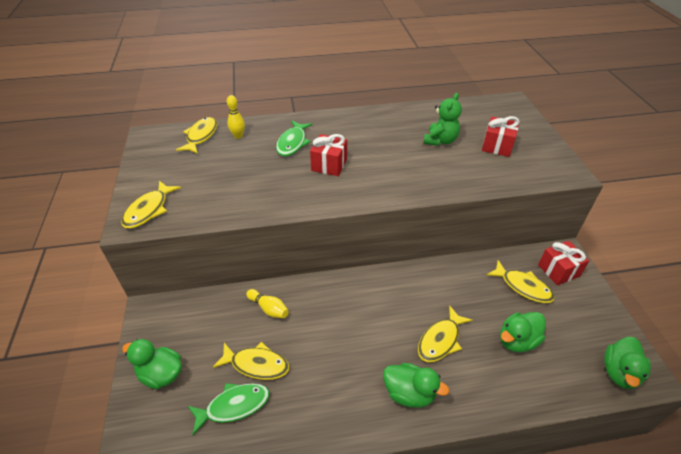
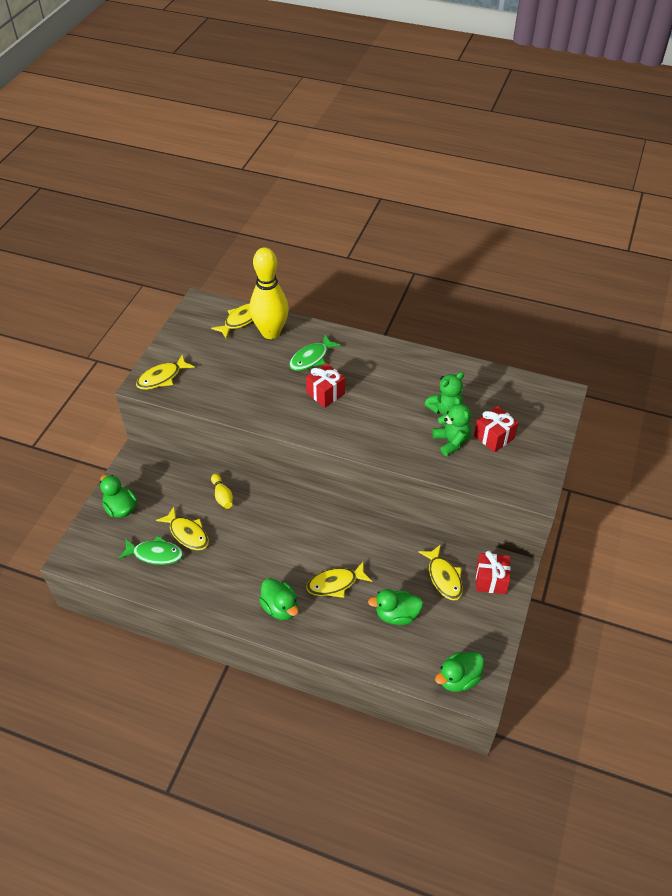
camera: 30 degrees right, 5 degrees up
(238, 136) = (271, 332): yellow bowling pin -> yellow bowling pin, size x2.34
(469, 162) = (451, 442): none -> green teddy bear

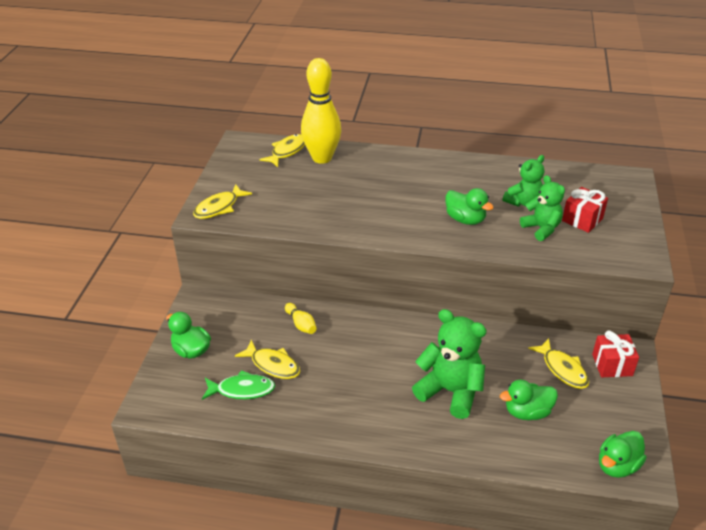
camera: 10 degrees left, 10 degrees down
(280, 607) = (398, 423): green duck -> green duck (465, 219)
(311, 358) = (371, 175): green fish -> none
(325, 393) = (397, 202): red gift -> none
(335, 584) = (450, 391): yellow fish -> green teddy bear

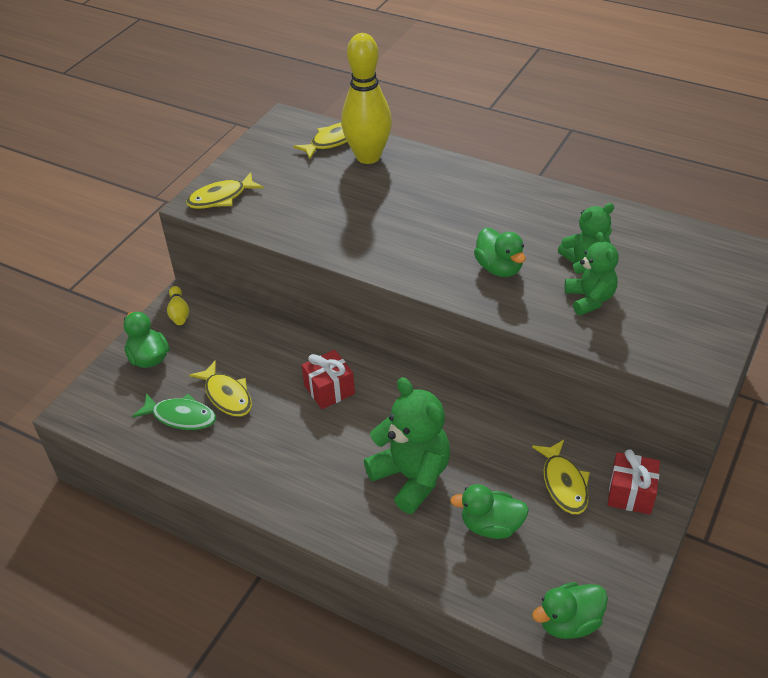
camera: 20 degrees right, 5 degrees up
(301, 324) = (280, 355): yellow bowling pin -> yellow bowling pin (179, 312)
(582, 219) = (650, 298): red gift -> red gift (329, 390)

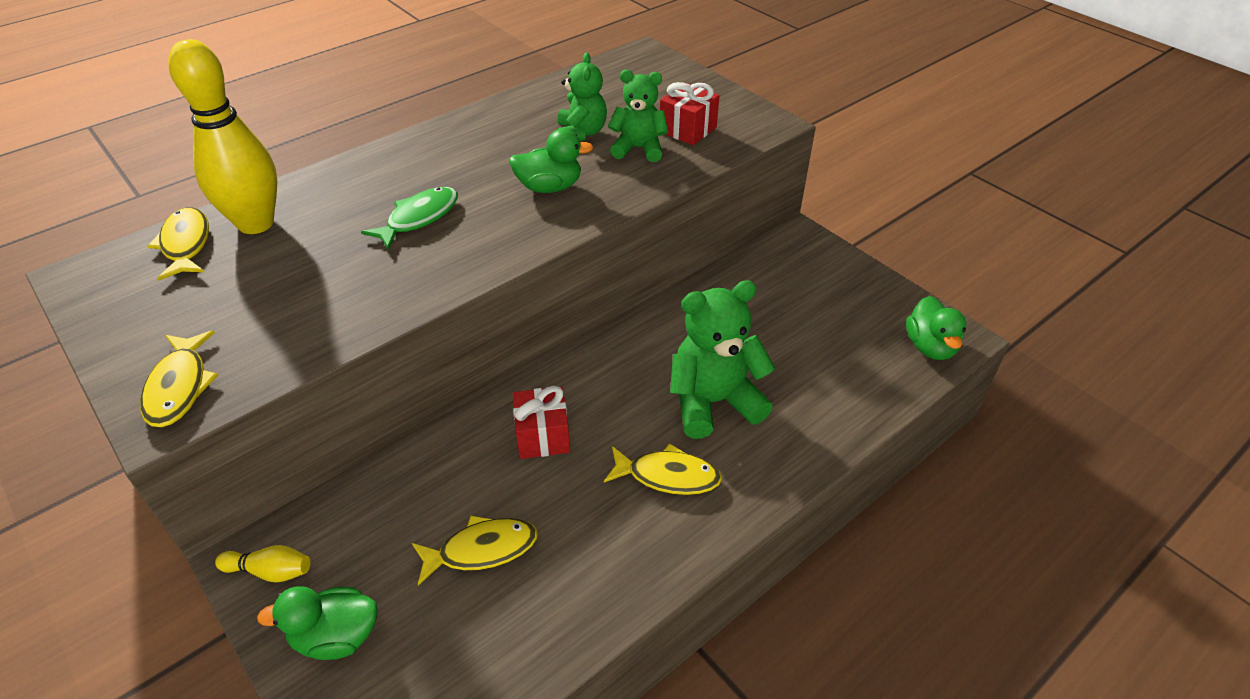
camera: 70 degrees left, 0 degrees up
(181, 416) = (485, 619): green fish -> green fish (419, 218)
(491, 526) = (803, 361): green duck -> none
(563, 484) = (773, 295): yellow fish -> yellow fish (668, 476)
(630, 493) = (803, 259): red gift -> red gift (687, 130)

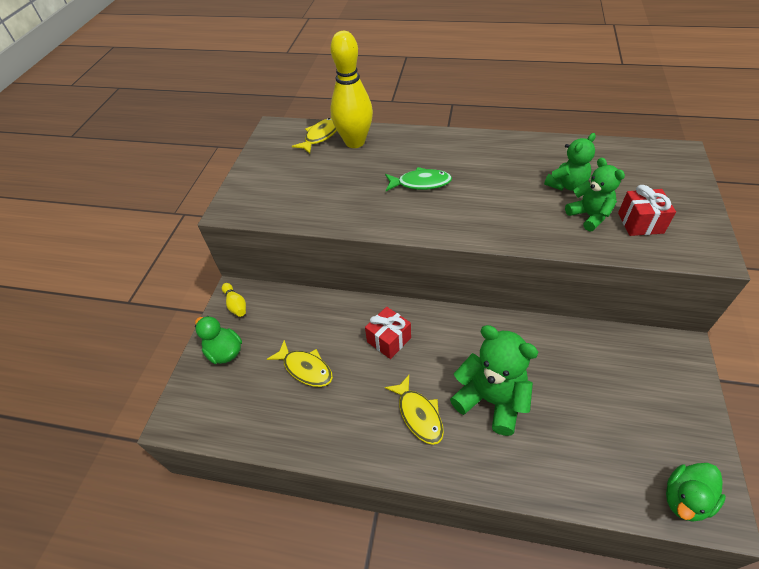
camera: 55 degrees right, 5 degrees up
(179, 387) = (248, 201): yellow fish -> none
(549, 187) = (505, 207): green duck -> none

